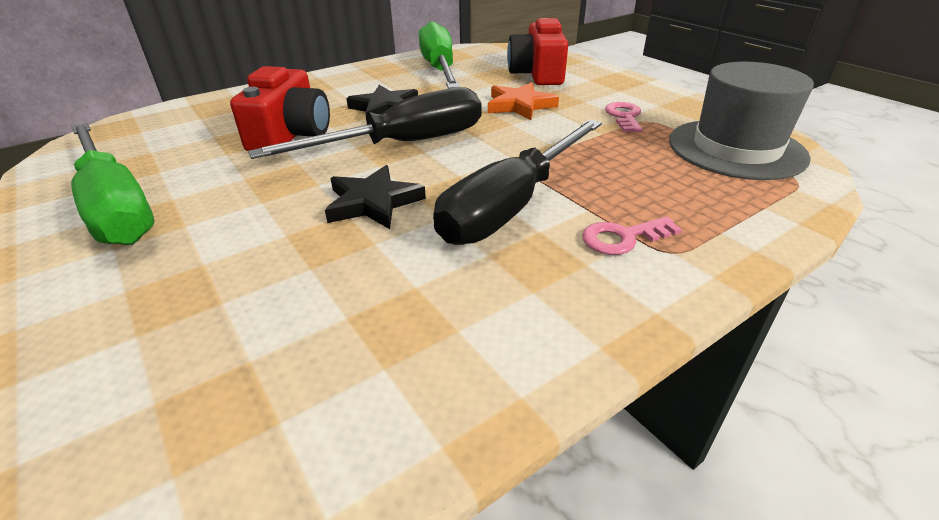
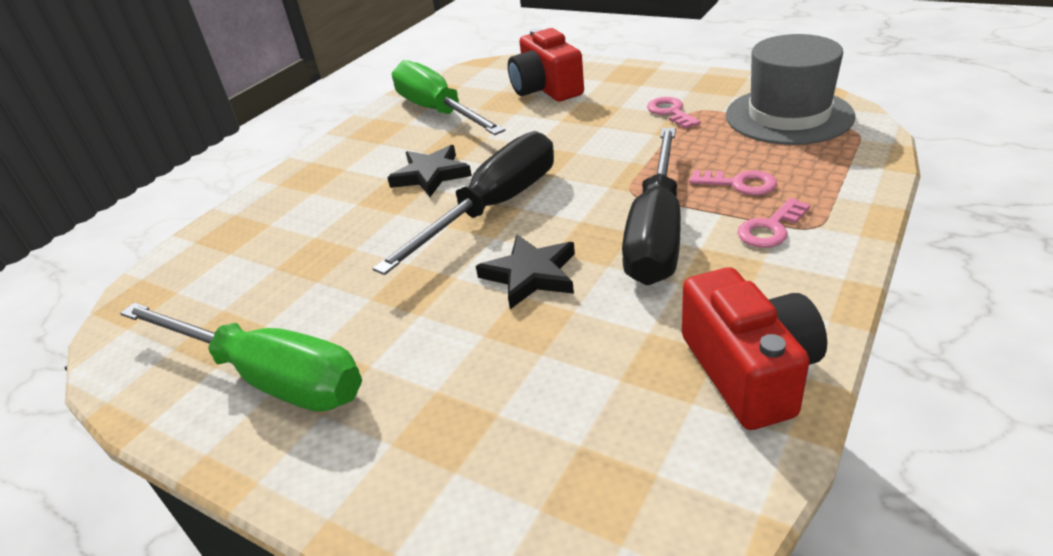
camera: 20 degrees left, 0 degrees up
(291, 135) = (364, 237): red camera -> red camera (749, 371)
(520, 105) = (564, 130): orange star -> none
(630, 190) = (739, 184): none -> pink key

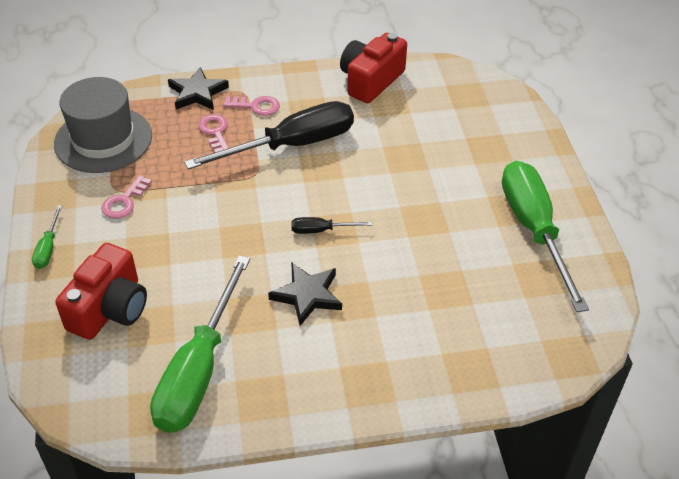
camera: 135 degrees left, 10 degrees up
(494, 207) = (321, 230): black screwdriver -> black screwdriver, size x0.42
(530, 275) = (371, 176): black star -> black star (197, 93)
(647, 74) = (48, 248): none -> green screwdriver

